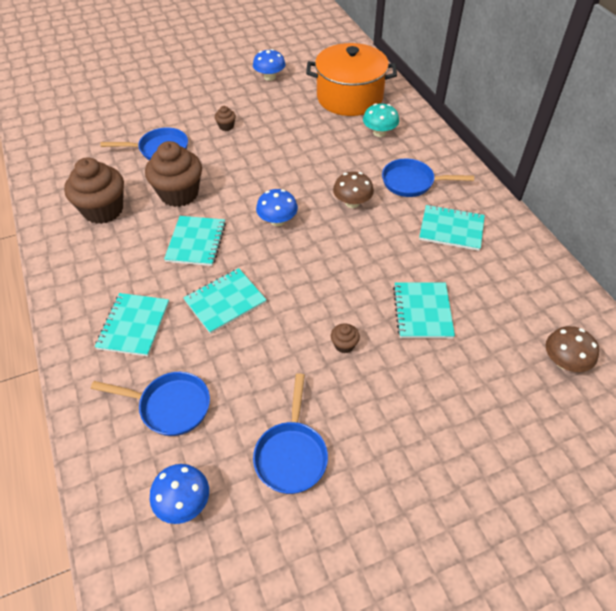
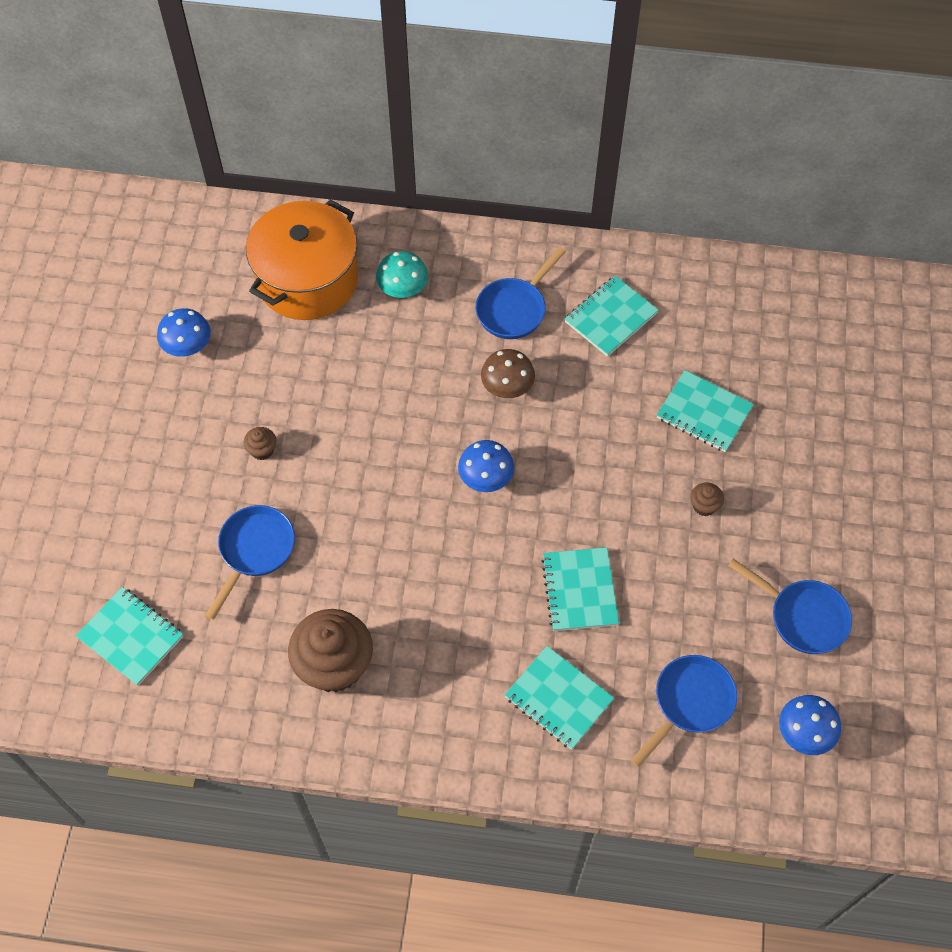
camera: 60 degrees left, 10 degrees up
(179, 193) = (363, 564): brown cupcake -> none
(196, 242) = (465, 580): turquoise notebook -> turquoise notebook (131, 637)
(564, 361) = (827, 336): brown mushroom -> none

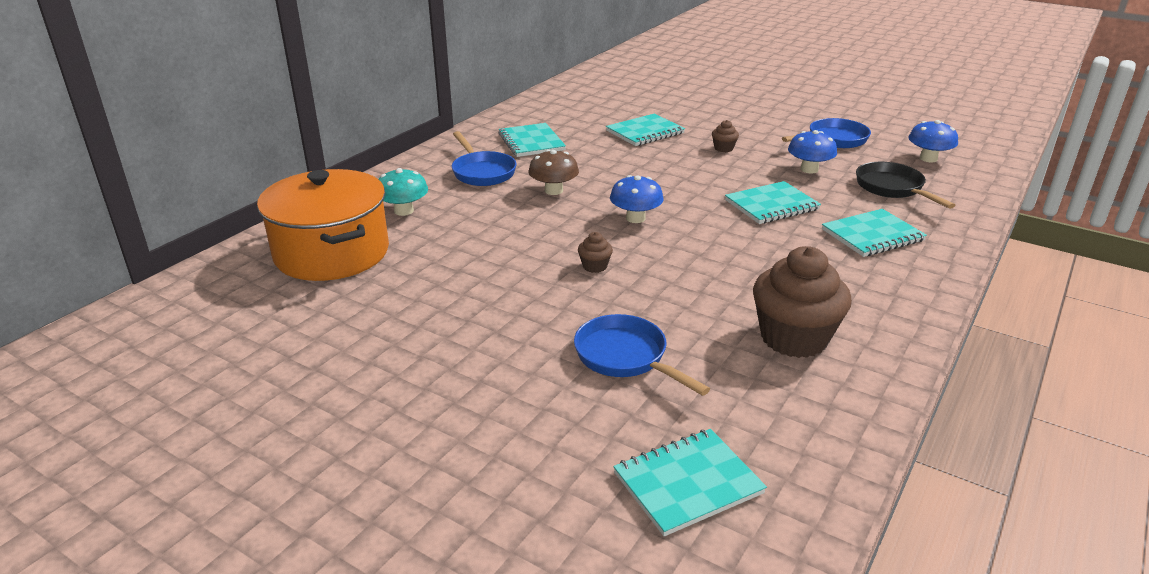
camera: 65 degrees left, 30 degrees down
(188, 346) = (320, 342): blue mushroom -> blue mushroom (809, 169)
(262, 450) = (503, 324): brown cupcake -> brown cupcake (594, 266)
(579, 590) = (771, 205): turquoise notebook -> turquoise notebook turned 45 degrees counterclockwise
(689, 703) = (892, 188): blue pan -> black pan

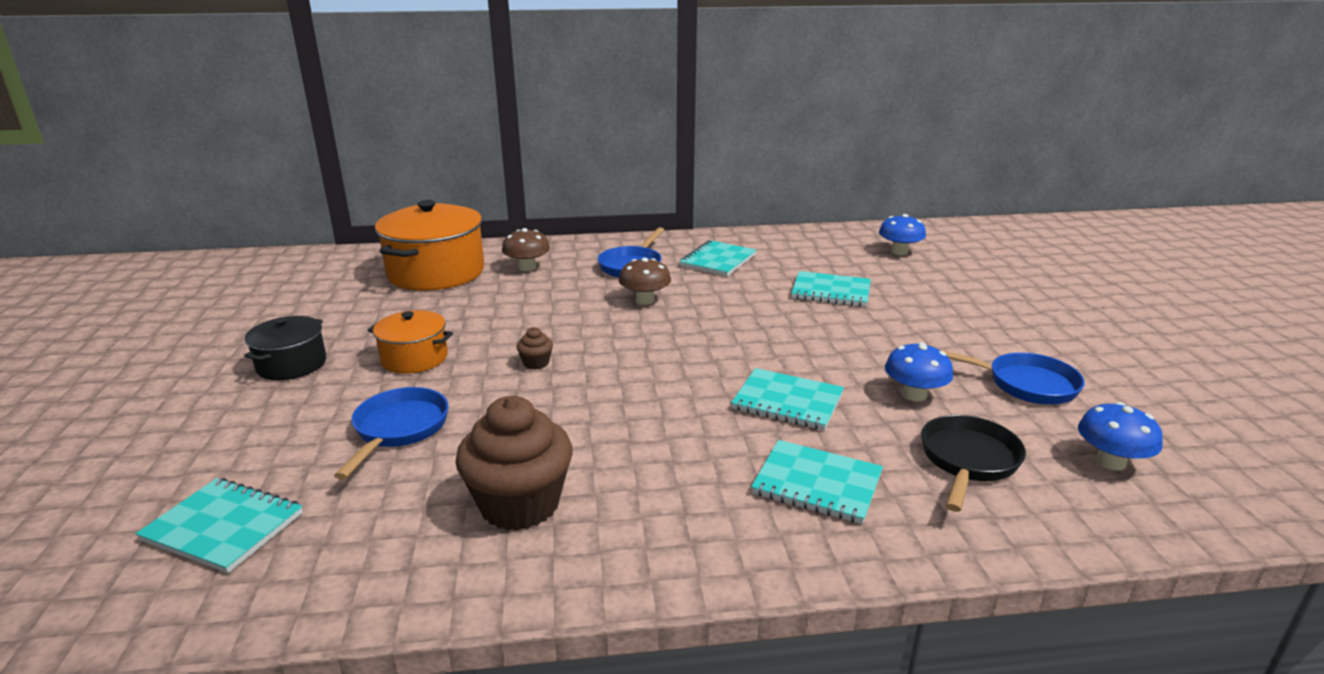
camera: 50 degrees right, 5 degrees down
(404, 211) = (527, 267): turquoise mushroom -> brown mushroom
(417, 382) = (291, 365): none -> black pot
(504, 315) = (414, 358): none -> orange pot
(635, 218) = (649, 348): blue mushroom -> blue mushroom (899, 252)
(723, 148) = (871, 336): brown cupcake -> none

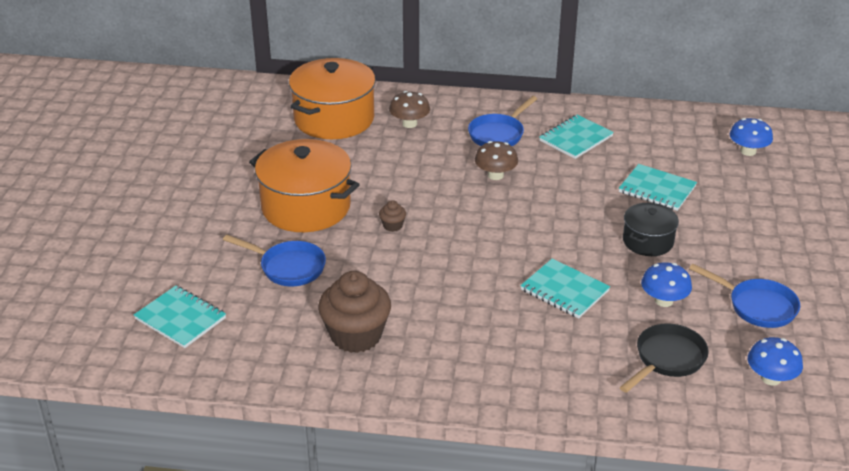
camera: 15 degrees right, 10 degrees up
(291, 365) = (220, 199): black pot -> black pot (648, 241)
(398, 430) = (288, 267): blue pan -> blue pan turned 90 degrees clockwise
(414, 358) = (306, 207): orange pot -> orange pot, size x1.82
(817, 484) = (552, 357): turquoise notebook -> none

